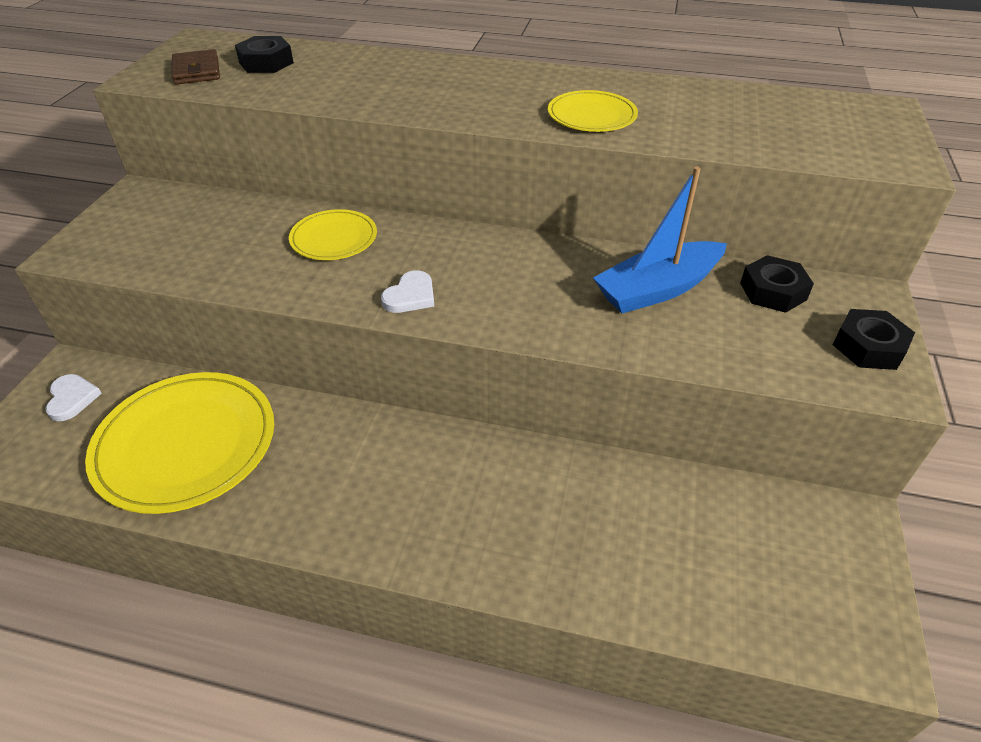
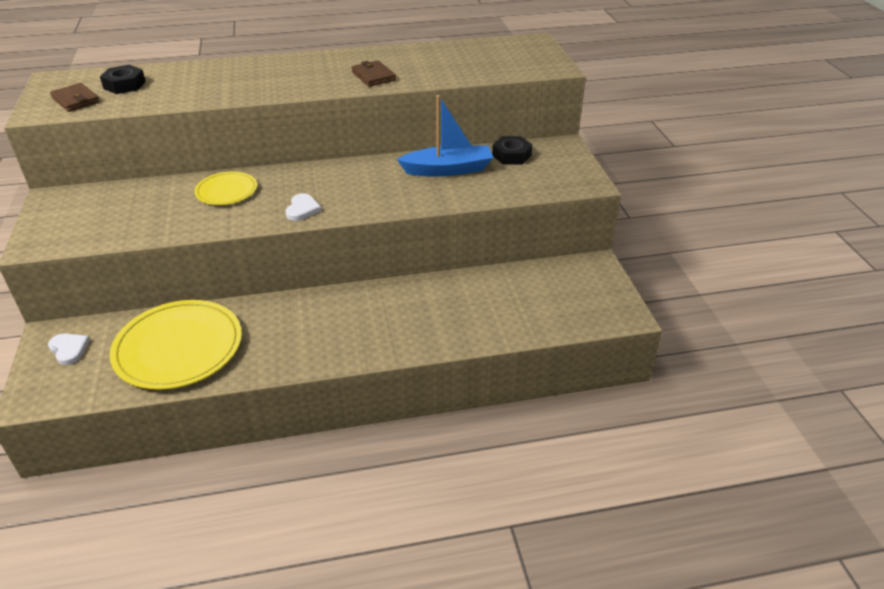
camera: 25 degrees left, 5 degrees down
(592, 115) = (373, 76): yellow plate -> brown wallet
(657, 289) = (448, 170): blue boat -> blue boat turned 135 degrees counterclockwise
(868, 347) = (571, 170): black nut -> none

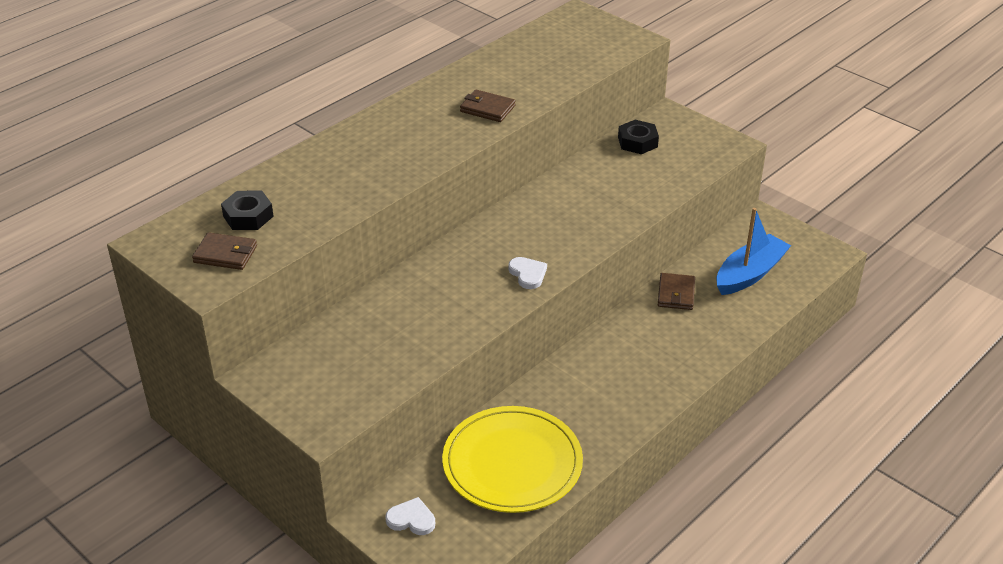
camera: 35 degrees left, 0 degrees up
(226, 191) = (430, 288): yellow plate -> none
(448, 170) = (602, 179): blue boat -> blue boat (750, 274)
(452, 288) = (676, 294): none -> brown wallet

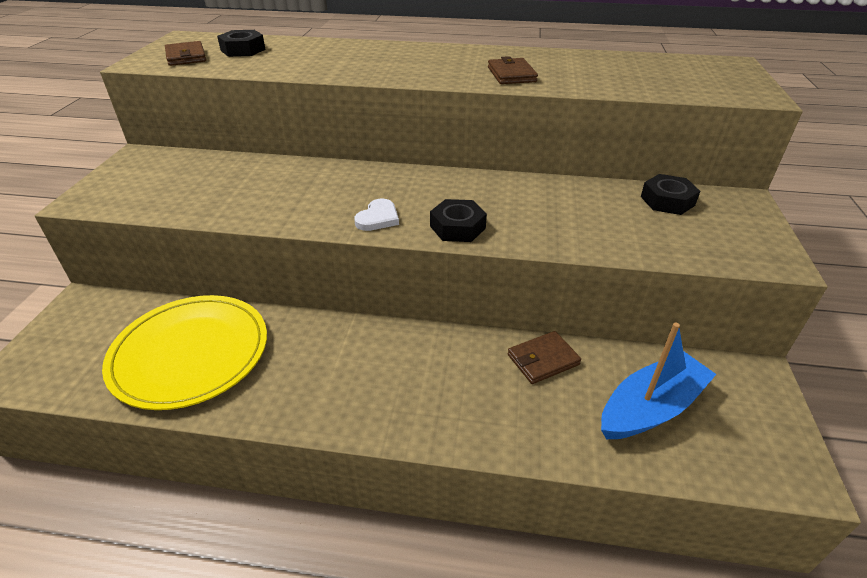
camera: 55 degrees right, 0 degrees up
(411, 519) = (86, 324): white heart -> none
(577, 243) = (457, 227): none -> black nut
(750, 274) = (651, 408): blue boat -> blue boat turned 45 degrees counterclockwise

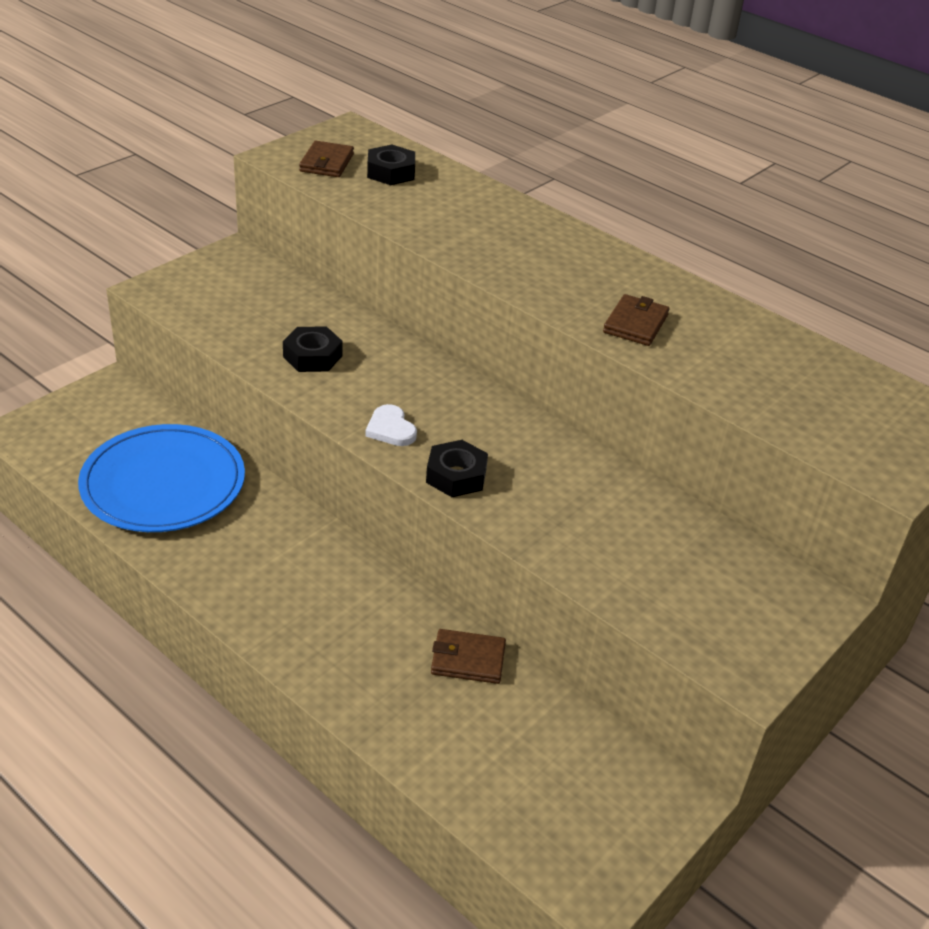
camera: 30 degrees right, 0 degrees up
(190, 353) = (163, 483): yellow plate -> blue plate
(378, 218) = (390, 429): white heart -> white heart turned 90 degrees clockwise
(651, 408) = (523, 759): blue boat -> none
(667, 201) = (724, 556): black nut -> black nut (312, 356)

